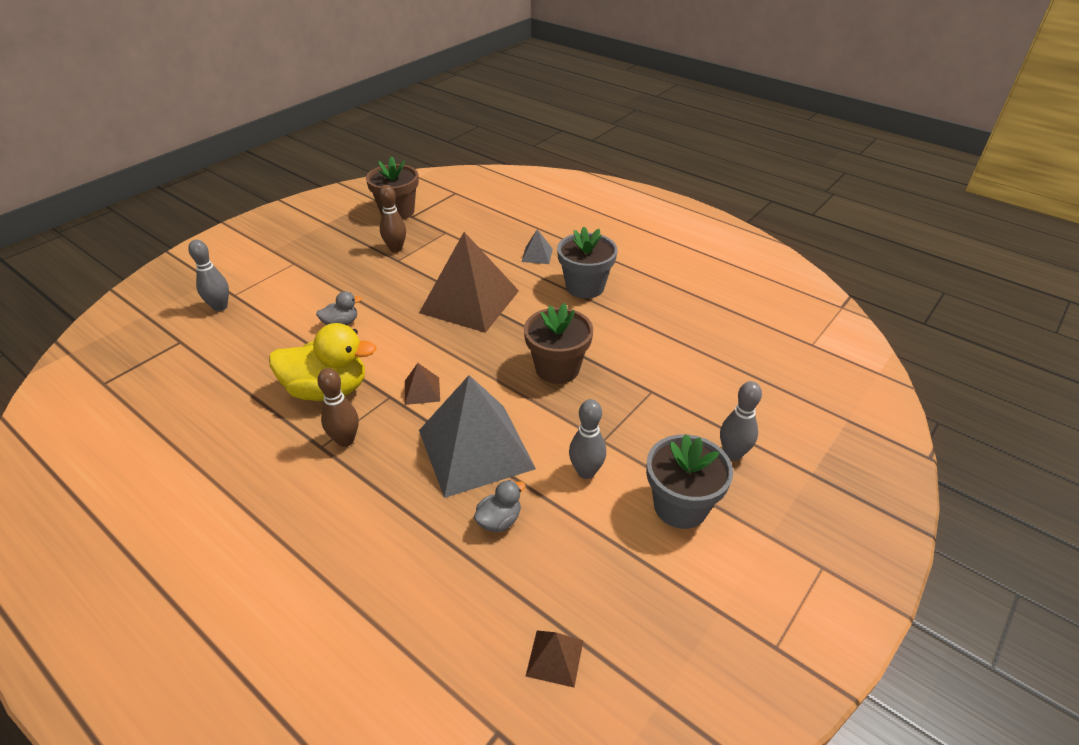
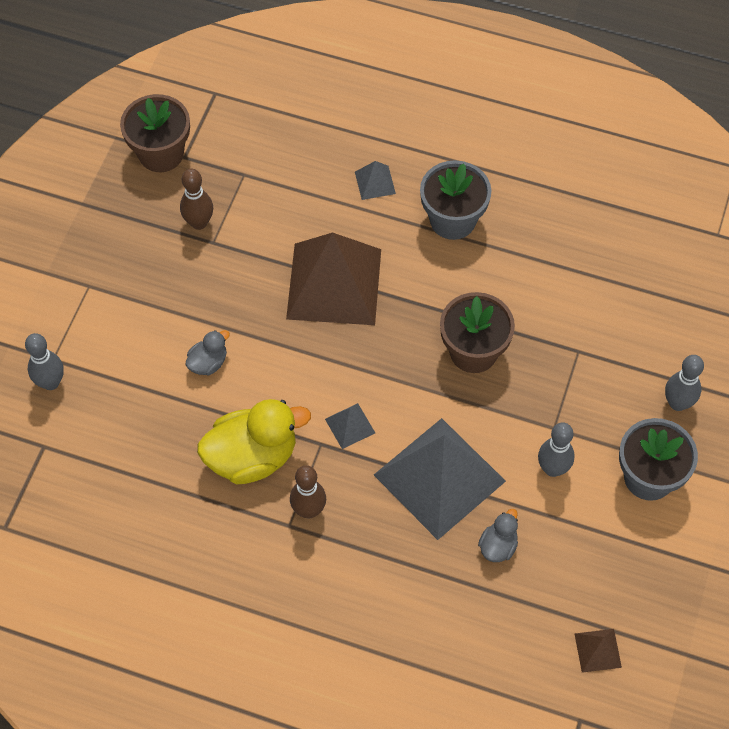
camera: 20 degrees left, 20 degrees up
(422, 391) = (350, 426): brown pyramid -> grey pyramid

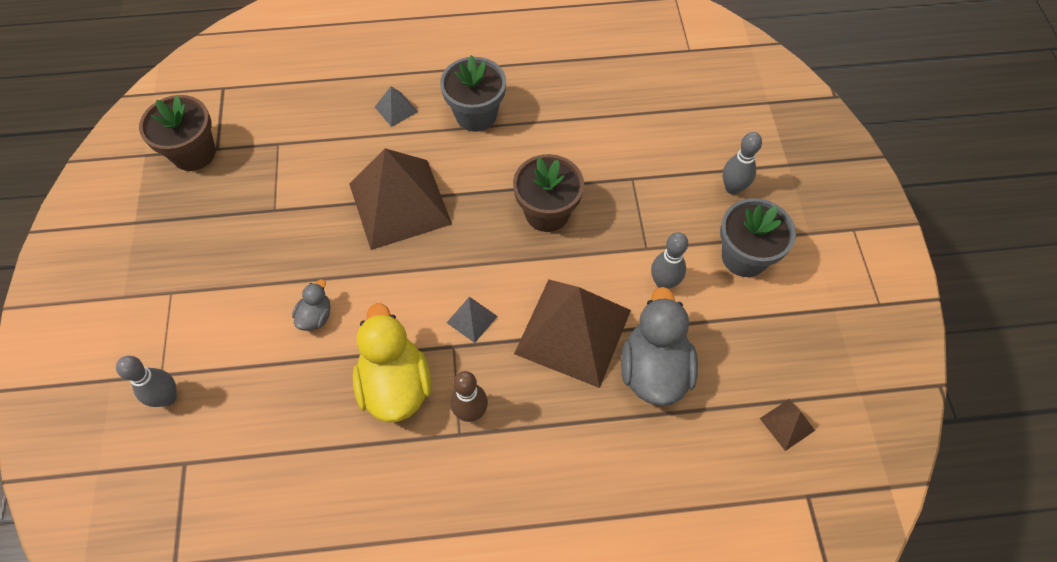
camera: 25 degrees left, 0 degrees up
(199, 223) = (254, 198): brown bowling pin -> none
(252, 457) = (395, 385): yellow duck -> yellow duck turned 60 degrees counterclockwise
(439, 477) = (573, 331): grey pyramid -> brown pyramid
(498, 546) = (654, 369): grey duck -> grey duck, size x2.06

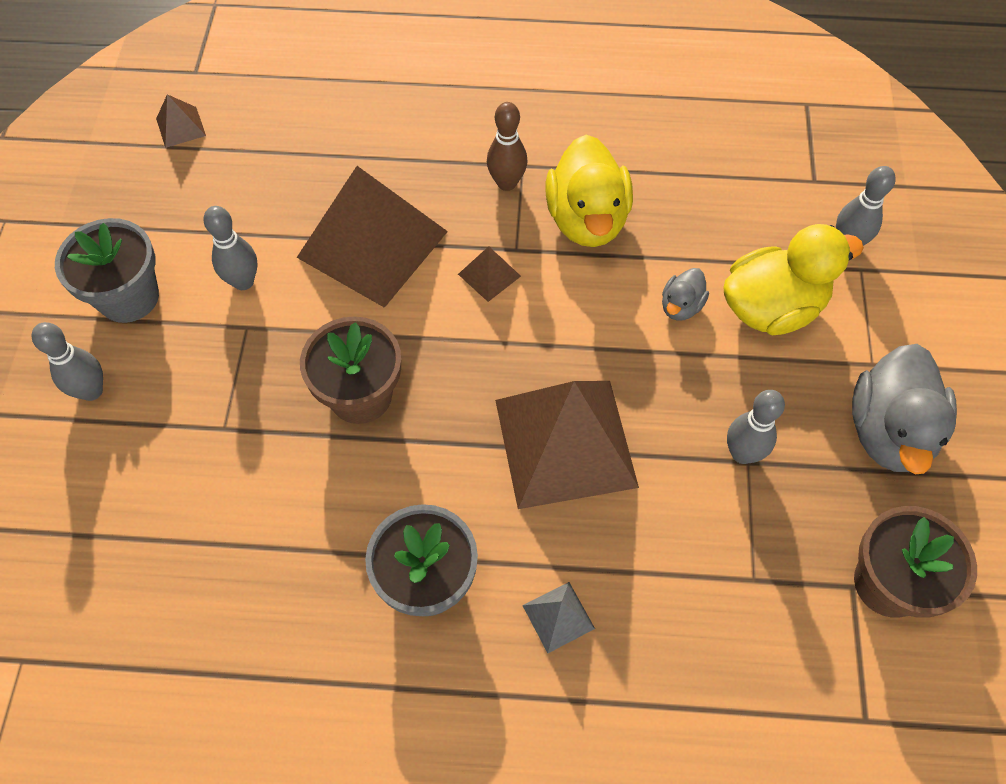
camera: 170 degrees left, 0 degrees up
(242, 326) = (771, 308): none -> yellow duck
(277, 214) = (742, 453): none -> grey bowling pin
(472, 319) = (489, 275): grey pyramid -> brown pyramid
(654, 369) = (295, 193): grey duck -> grey duck (889, 431)

